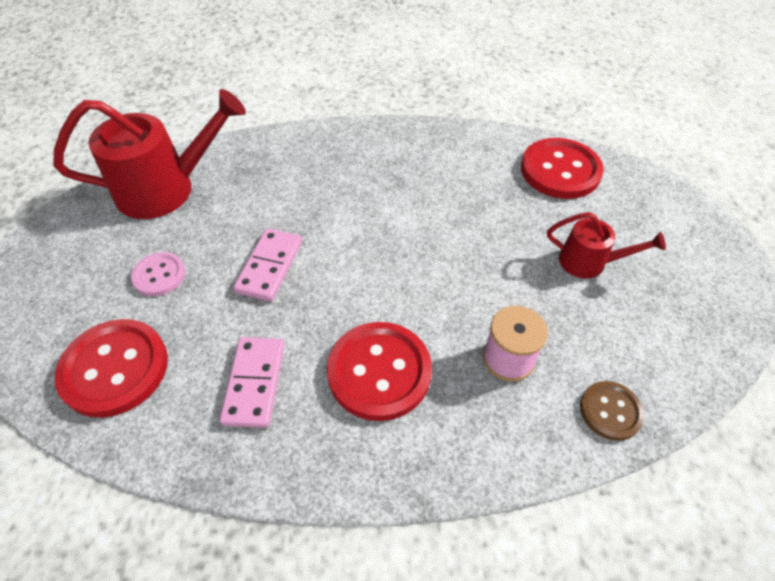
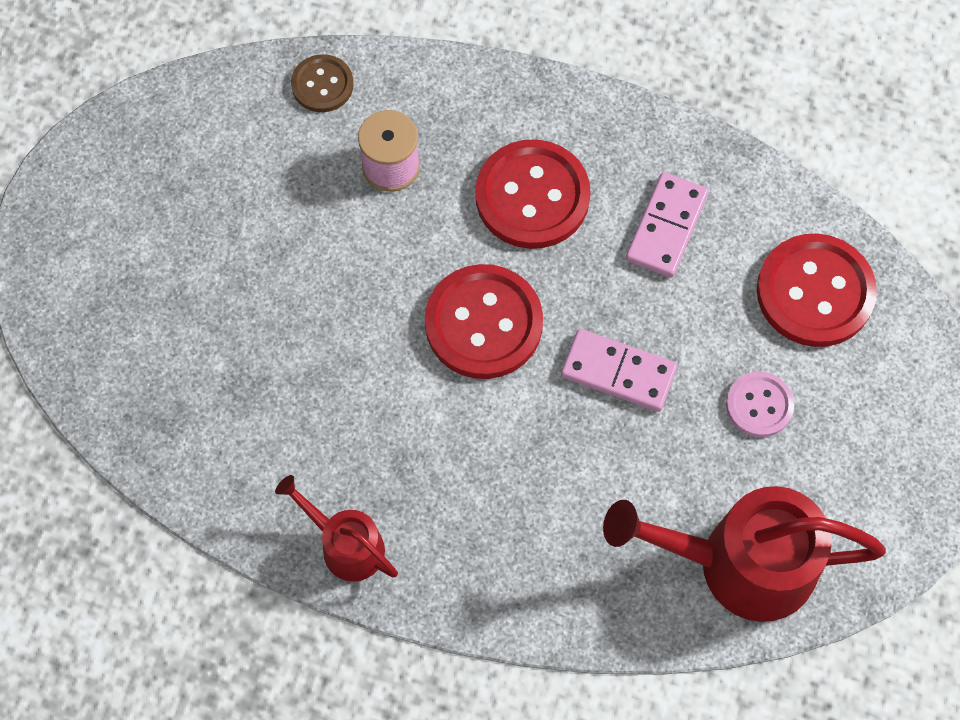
camera: 160 degrees left, 15 degrees up
(270, 266) = (618, 372): pink domino -> pink domino turned 75 degrees clockwise
(560, 171) = (161, 402): red button -> red button (483, 323)
(590, 262) = (225, 246): red watering can -> red watering can (345, 544)

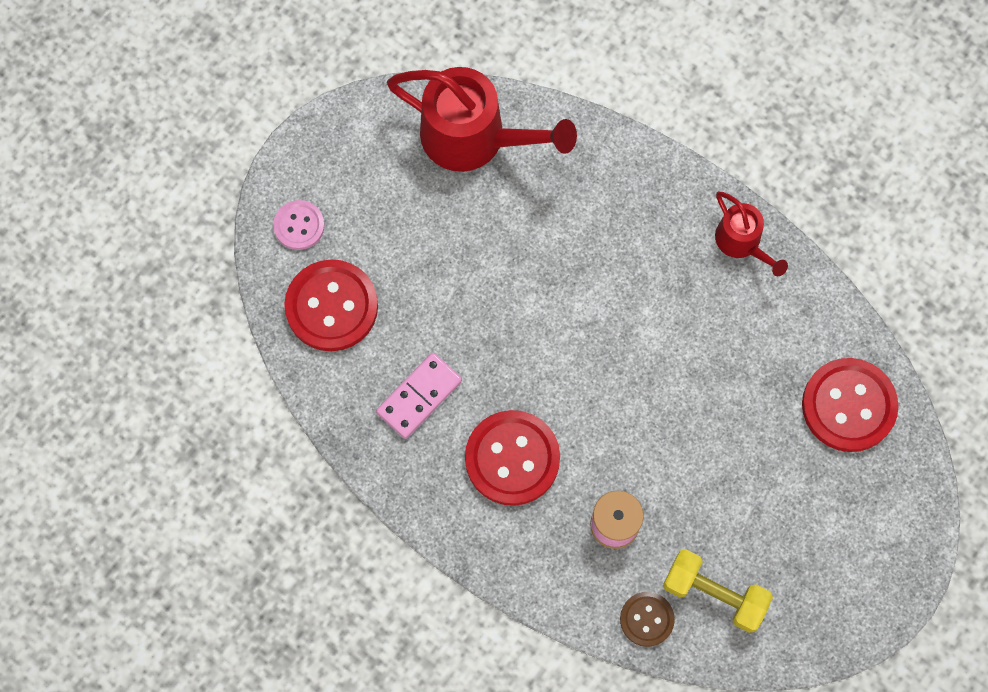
camera: 160 degrees left, 5 degrees up
(256, 132) = (714, 594): none -> yellow dumbbell
(483, 323) = (587, 369): red button -> red button (848, 406)
(618, 372) = (502, 297): pink domino -> none
(759, 405) = (411, 239): pink button -> pink button (299, 226)

